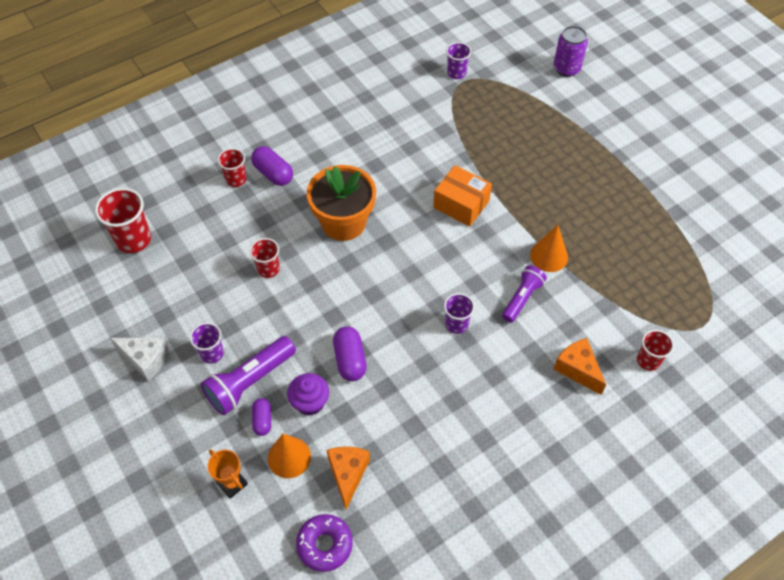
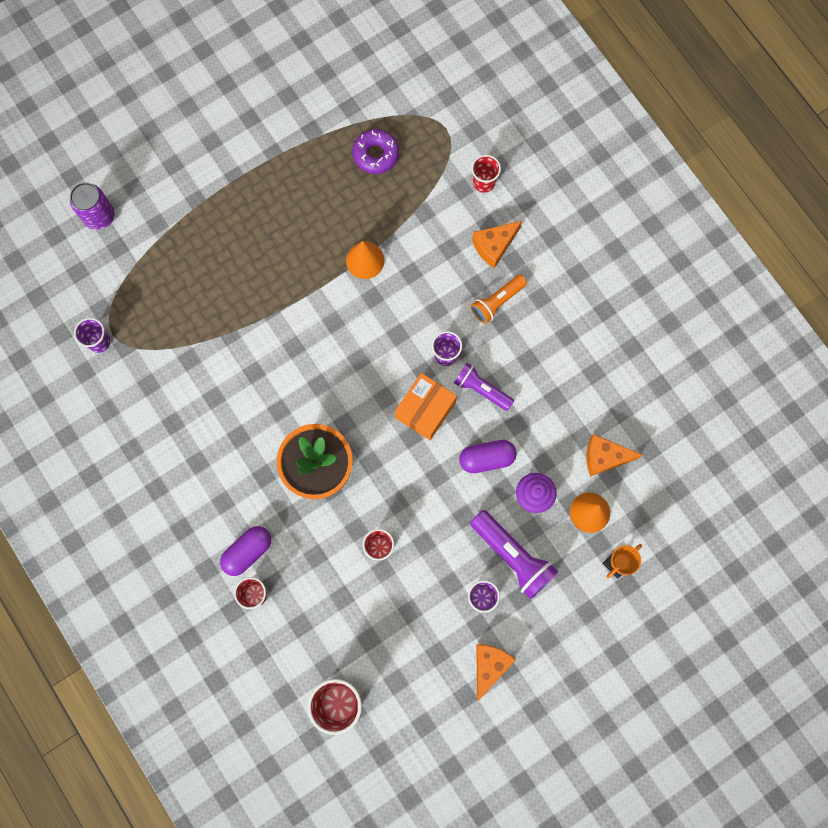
camera: 90 degrees left, 20 degrees up
(145, 359) = (489, 666): white cheese -> orange cheese
(262, 420) = (553, 540): purple capsule -> none
(325, 545) = (669, 476): purple donut -> purple donut (376, 154)
(461, 204) = (296, 344): orange box -> orange box (425, 410)
(516, 371) = (497, 302): none -> orange flashlight
(522, 298) = (415, 290): purple flashlight -> purple flashlight (481, 389)

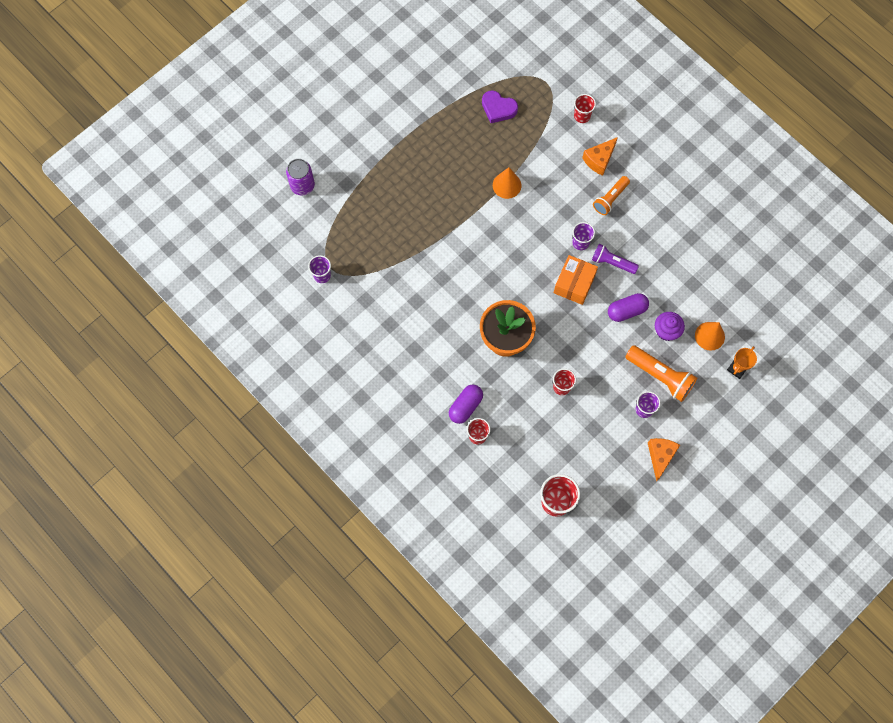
camera: 10 degrees left, 5 degrees down
(376, 154) = (498, 108): purple donut -> purple heart
(513, 556) = (660, 376): purple flashlight -> orange flashlight
(604, 457) = (712, 295): orange cheese -> none

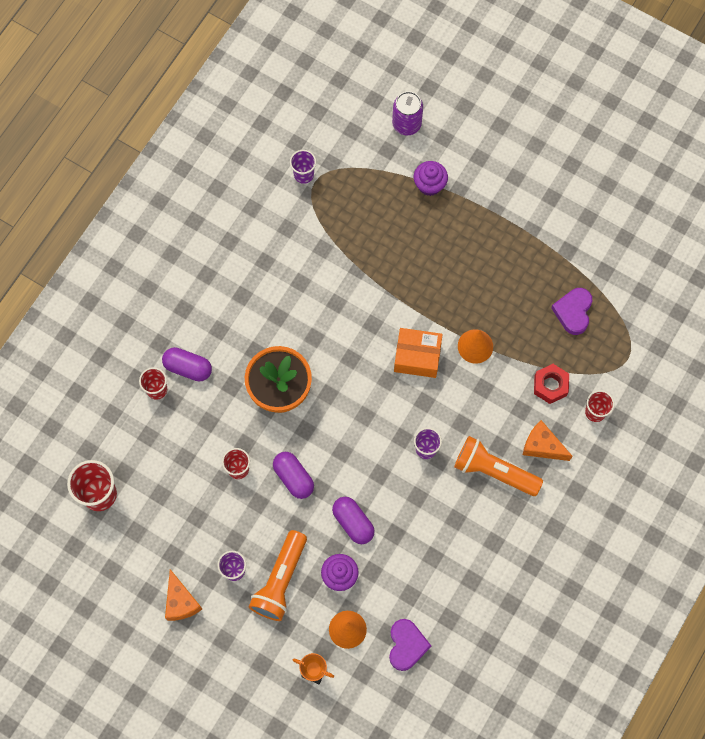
camera: 75 degrees right, 0 degrees up
(361, 182) = (429, 185): none -> purple cupcake
(553, 141) = (550, 385): none -> red nut
(574, 284) = (370, 453): orange box -> orange box (417, 357)
(579, 346) = (293, 477): none -> purple capsule
(610, 199) = (493, 471): orange flashlight -> orange flashlight, size x1.53
(612, 262) = (410, 491): purple flashlight -> none
(660, 456) = (181, 601): orange cheese -> orange cheese turned 75 degrees clockwise
(731, 296) = (406, 645): none -> purple heart

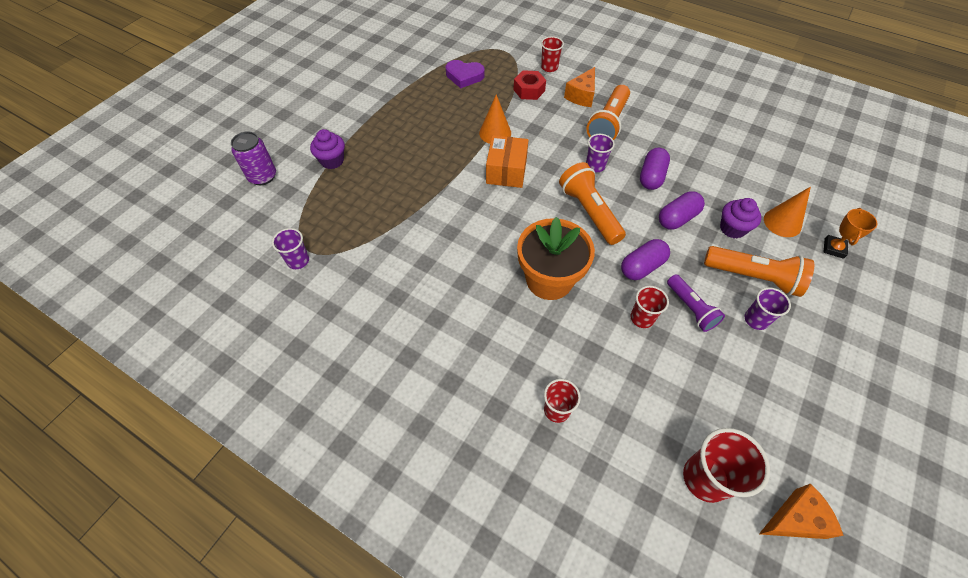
camera: 90 degrees left, 15 degrees down
(181, 601) = (809, 373): orange cheese -> orange cheese (795, 519)
(188, 368) = (526, 374): purple capsule -> purple capsule (651, 177)
(247, 514) = (691, 308): none -> purple flashlight
(361, 436) = (589, 212): none -> orange flashlight
(406, 645) = (780, 180): purple heart -> none

